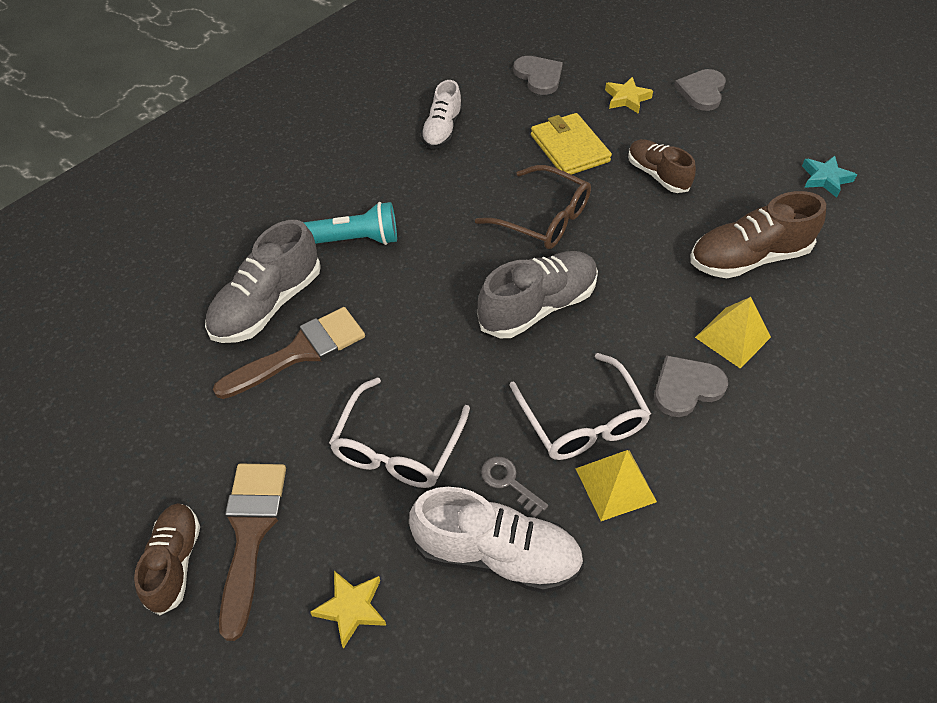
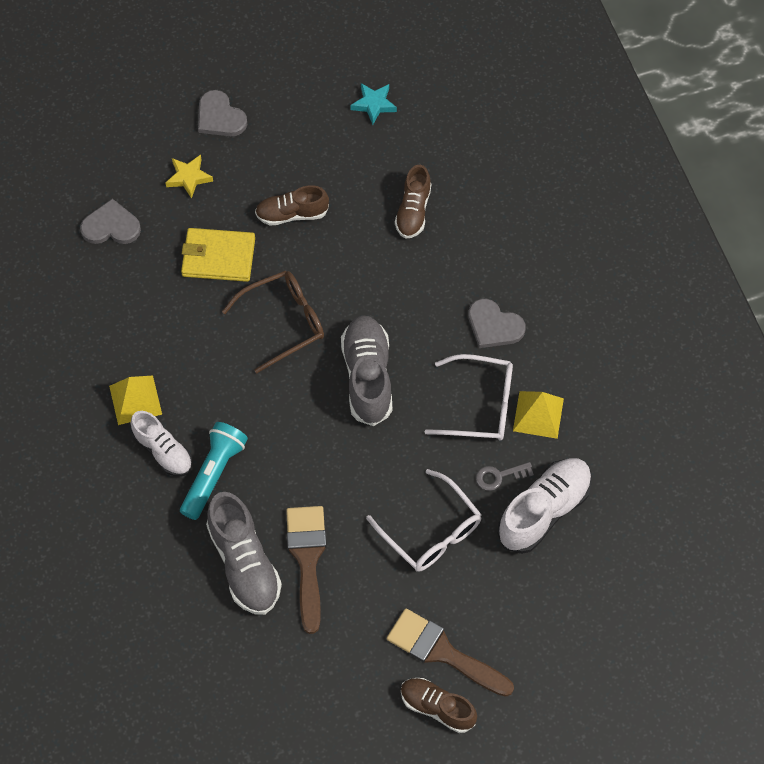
camera: 60 degrees left, 10 degrees up
(351, 608) = (531, 612): yellow star -> none
(442, 130) = (128, 340): white shoe -> white shoe (163, 451)
(686, 387) = (494, 326): grey heart -> grey heart turned 60 degrees counterclockwise
(733, 337) = (473, 270): yellow pyramid -> yellow pyramid (135, 400)
(748, 258) = (413, 211): brown shoe -> brown shoe, size x0.65

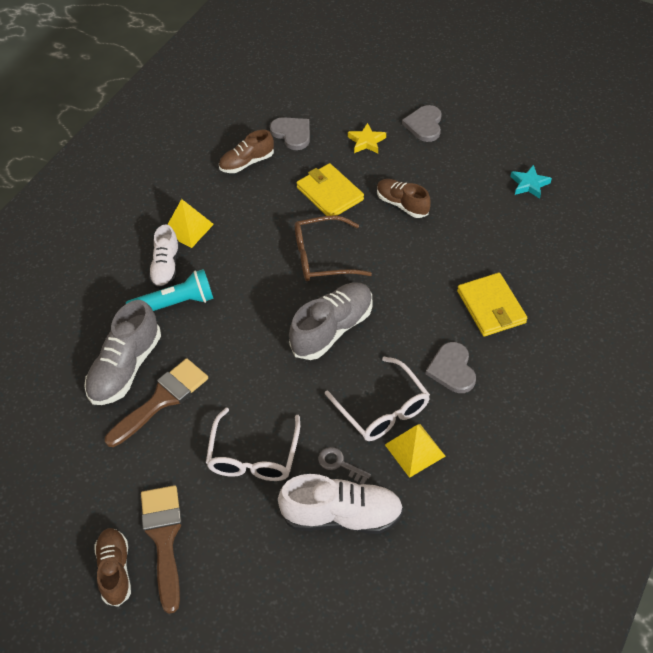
camera: 50 degrees right, 10 degrees down
(284, 322) = (322, 257): brown glasses -> brown glasses turned 150 degrees clockwise
(413, 211) = (481, 260): brown shoe -> brown shoe (247, 163)
(465, 246) = (491, 307): none -> yellow wallet

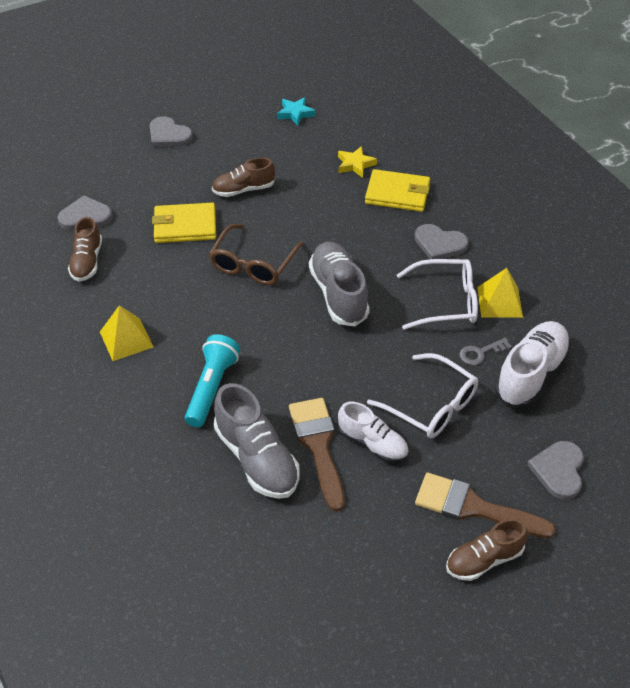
camera: 60 degrees left, 5 degrees down
(115, 570) = (484, 560): brown shoe -> brown shoe turned 45 degrees counterclockwise
(166, 267) = (159, 376): white shoe -> white shoe (372, 444)
(243, 587) = (558, 470): none -> grey heart
(366, 141) = (149, 176): yellow star -> yellow star (355, 164)

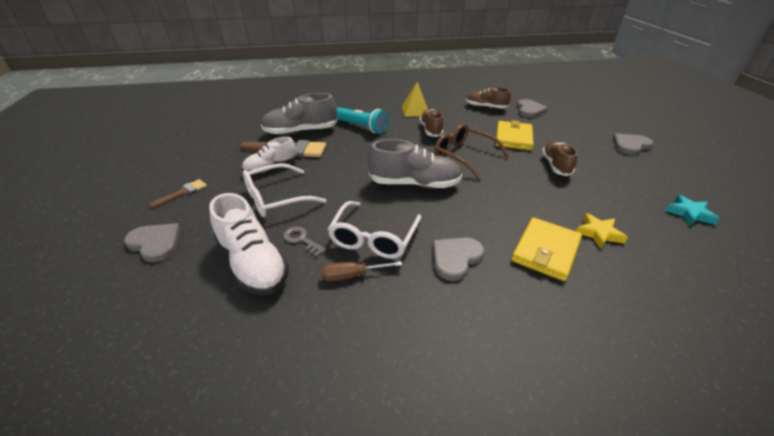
camera: 110 degrees right, 10 degrees down
(474, 507) = (183, 193): brown brush -> brown brush, size x0.54
(480, 353) = (301, 240): grey key -> grey key turned 45 degrees counterclockwise
(484, 560) = (148, 186): brown shoe -> brown shoe (431, 130)
(499, 302) = (352, 275): yellow pyramid -> brown screwdriver

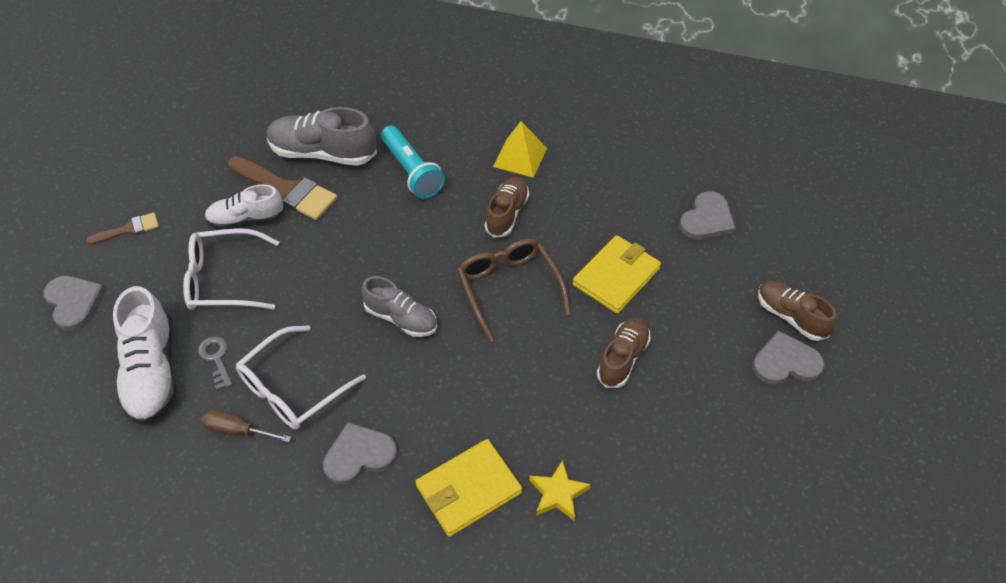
camera: 25 degrees right, 15 degrees up
(414, 184) = (401, 318): grey shoe -> grey shoe, size x0.65
(485, 107) = (640, 186): brown shoe -> brown shoe (791, 316)
(689, 213) = (716, 516): turquoise star -> none

